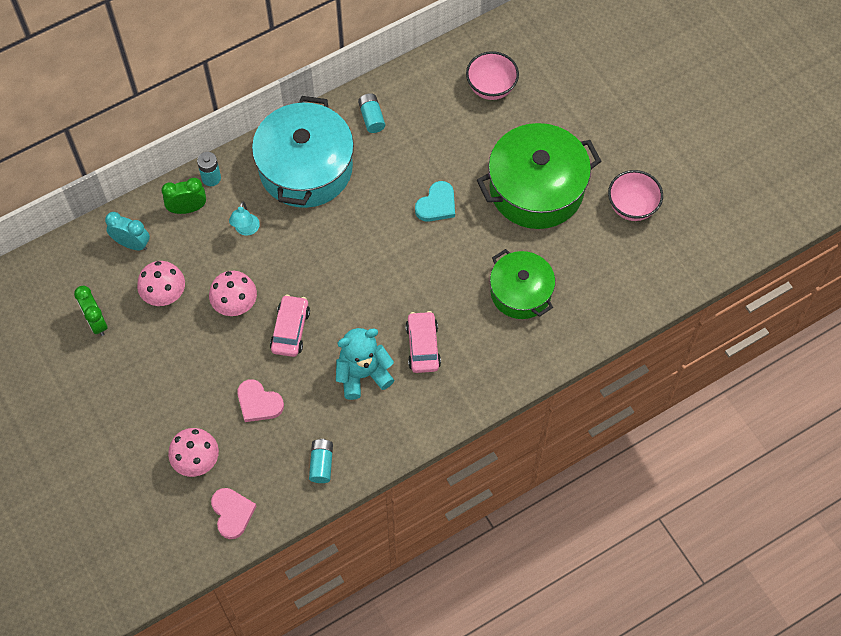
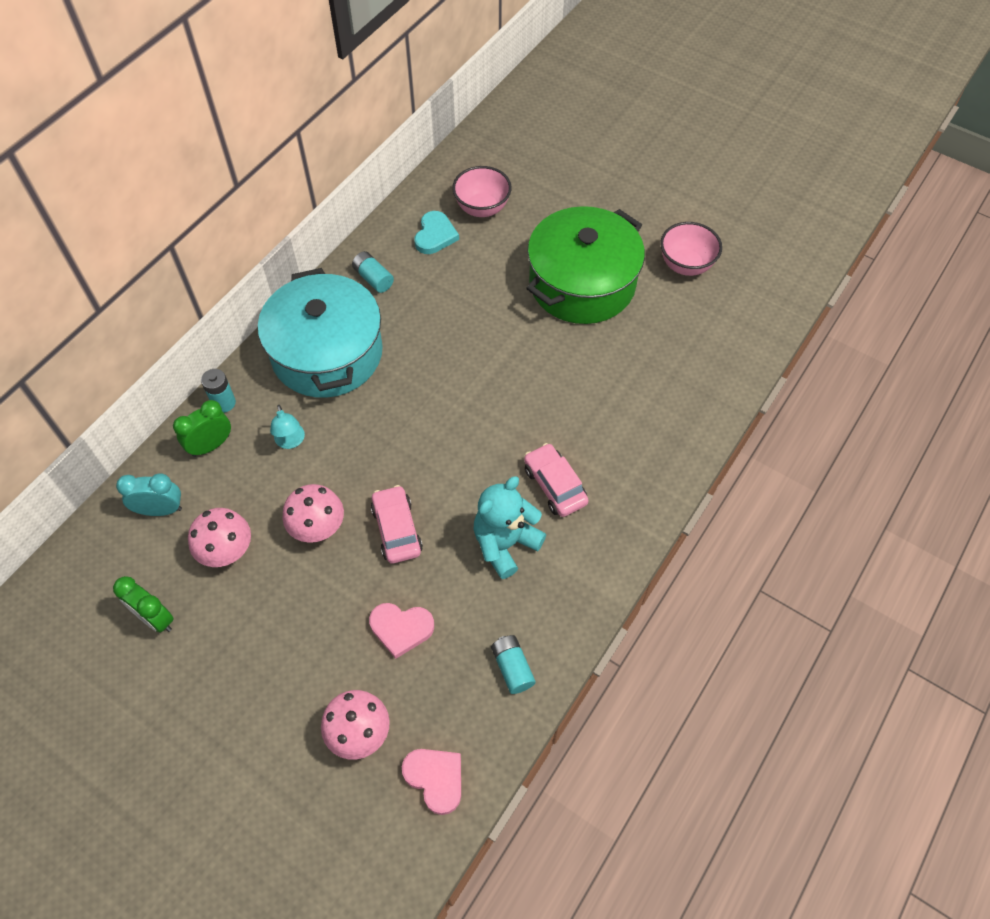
camera: 25 degrees left, 5 degrees down
(437, 204) = (488, 336): turquoise heart -> turquoise heart (435, 235)
(520, 292) = (626, 388): green pot -> none

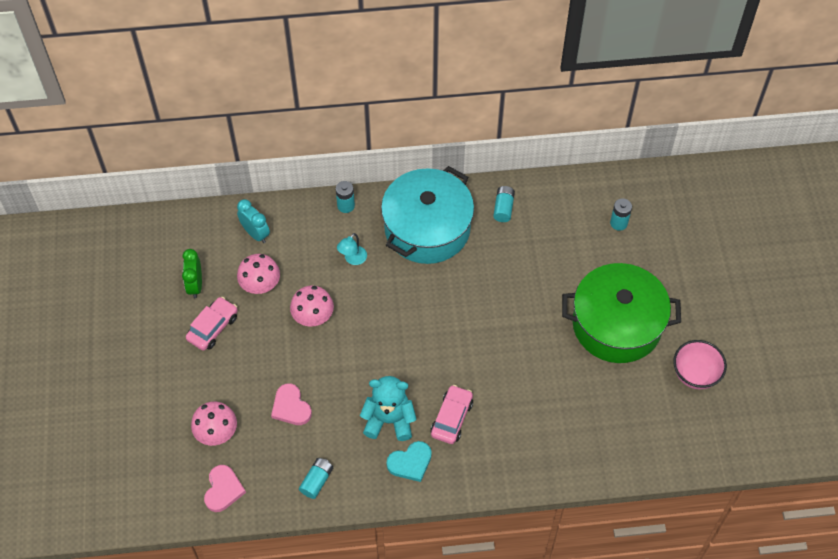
camera: 50 degrees right, 0 degrees up
(211, 445) = (314, 223): green clock -> none
(397, 529) = (347, 357): pink car -> pink car (213, 328)
(435, 235) = (570, 214): turquoise heart -> turquoise heart (410, 462)
(482, 208) = (618, 223): pink bowl -> turquoise battery

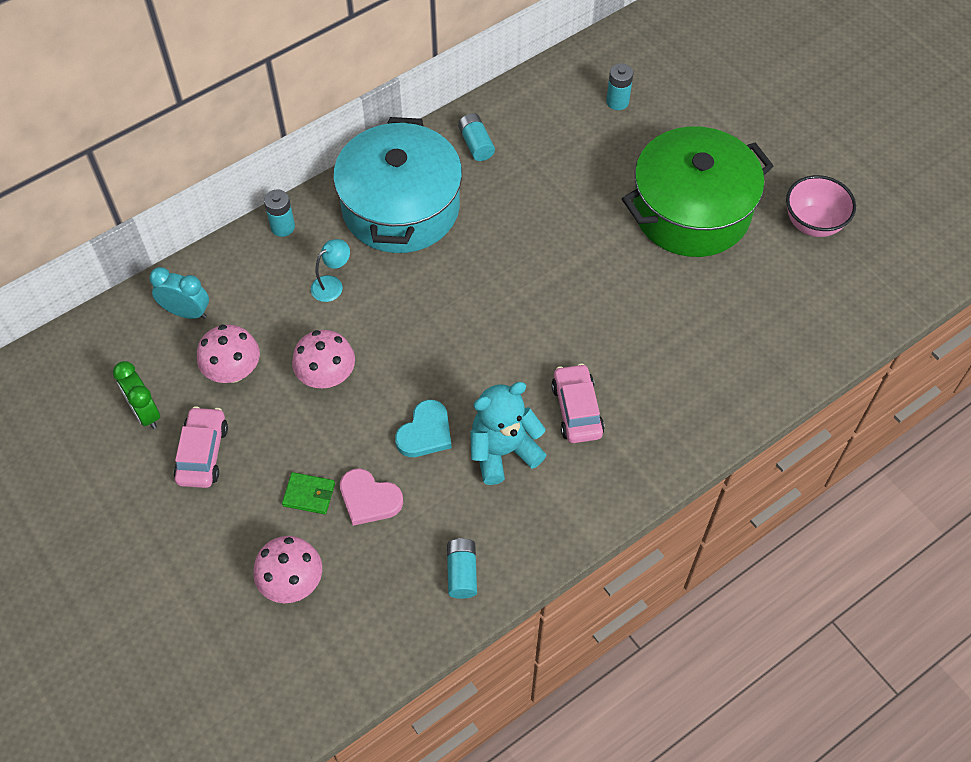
camera: 30 degrees left, 0 degrees up
(223, 490) = (347, 650): pink heart -> none
(258, 385) = (309, 495): none -> green wallet
(352, 259) = (332, 284): turquoise lamp -> turquoise lamp turned 135 degrees counterclockwise
(410, 462) = (563, 488): turquoise heart -> turquoise heart (425, 432)

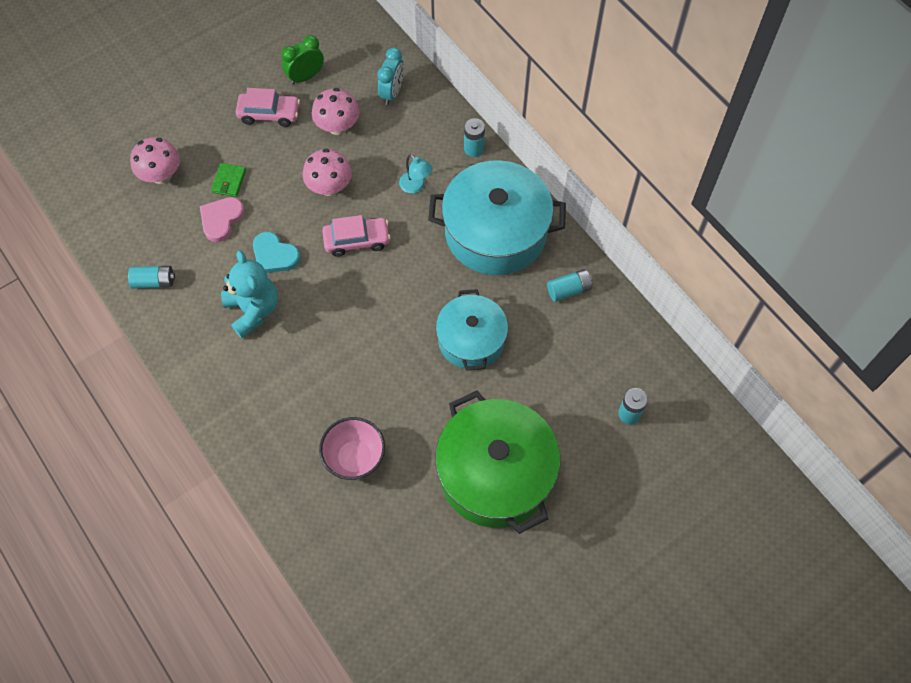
camera: 90 degrees right, 5 degrees up
(538, 231) = (471, 340): none -> turquoise pot
(577, 410) = (287, 365): pink car -> pink car (357, 240)
(813, 223) = (482, 589): pink bowl -> pink bowl (355, 458)

